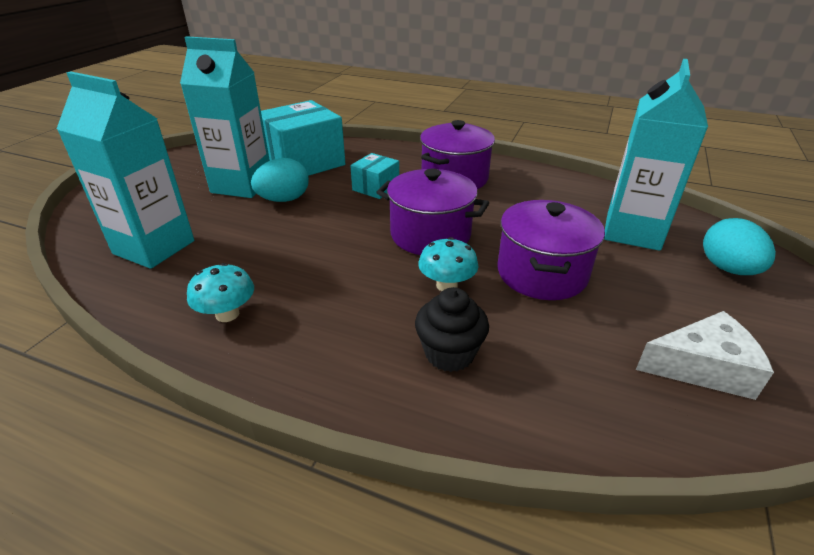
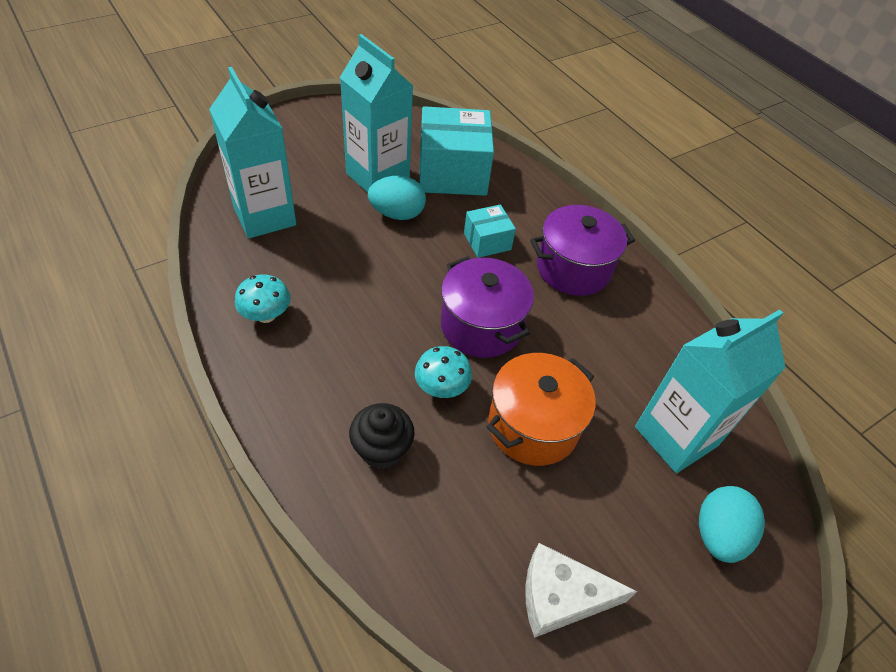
camera: 30 degrees right, 15 degrees up
(541, 273) = (533, 426): purple pot -> orange pot
(702, 367) = (560, 597): white cheese -> white cheese turned 150 degrees clockwise

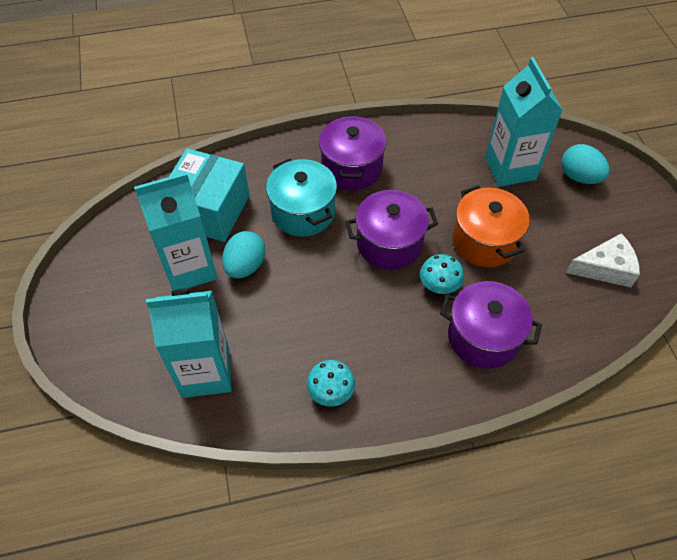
camera: 65 degrees left, 5 degrees up
(382, 449) = (483, 337): black cupcake -> purple pot
(487, 241) = (303, 212): turquoise box -> turquoise pot
(560, 597) = (605, 268): white cheese -> white cheese turned 120 degrees counterclockwise

